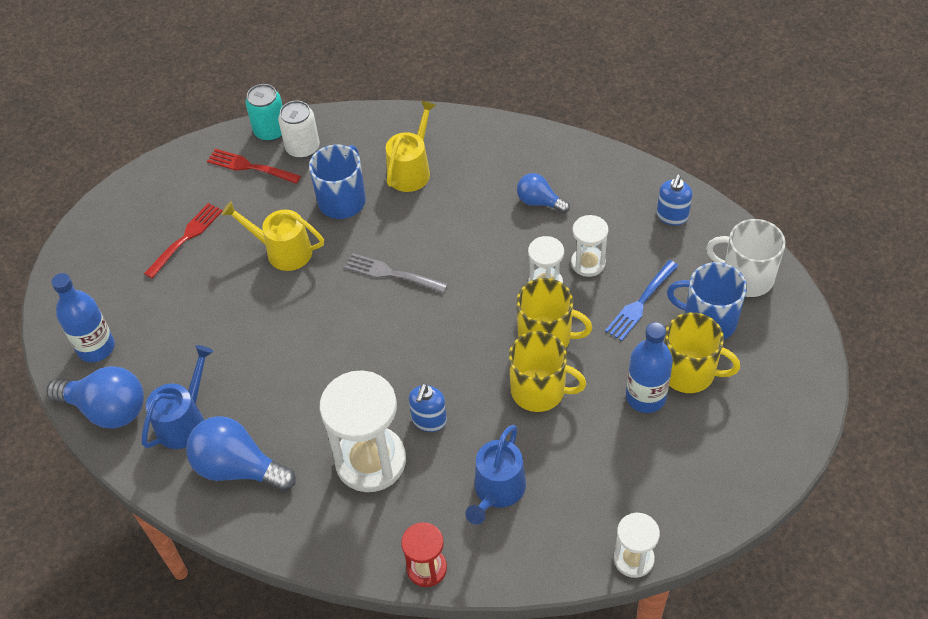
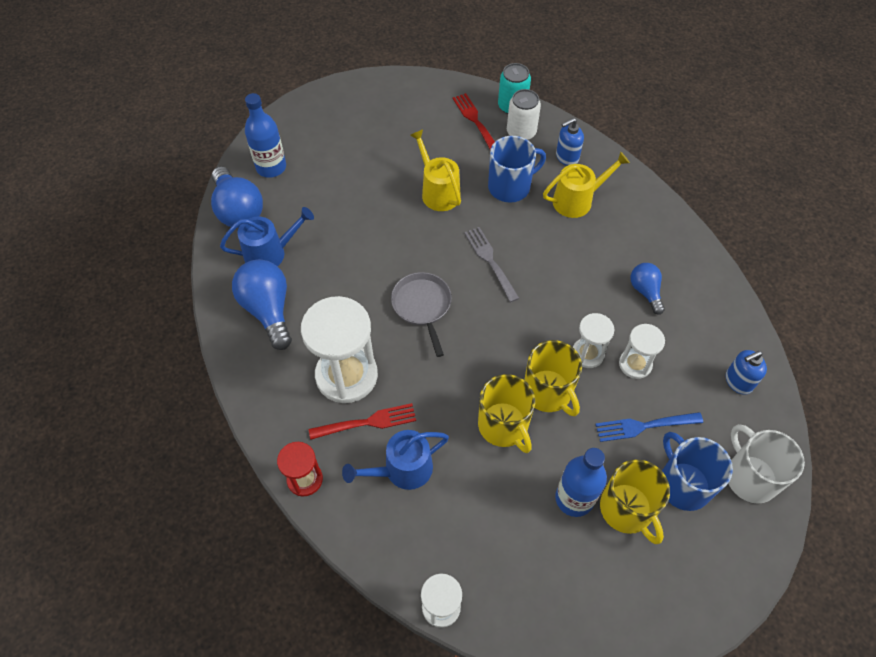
camera: 40 degrees right, 5 degrees up
(185, 238) = (389, 138): red fork -> red fork (366, 423)
(374, 354) = (422, 306): none -> grey pan
(429, 420) = (410, 381): blue soap dispenser -> blue soap dispenser (567, 157)

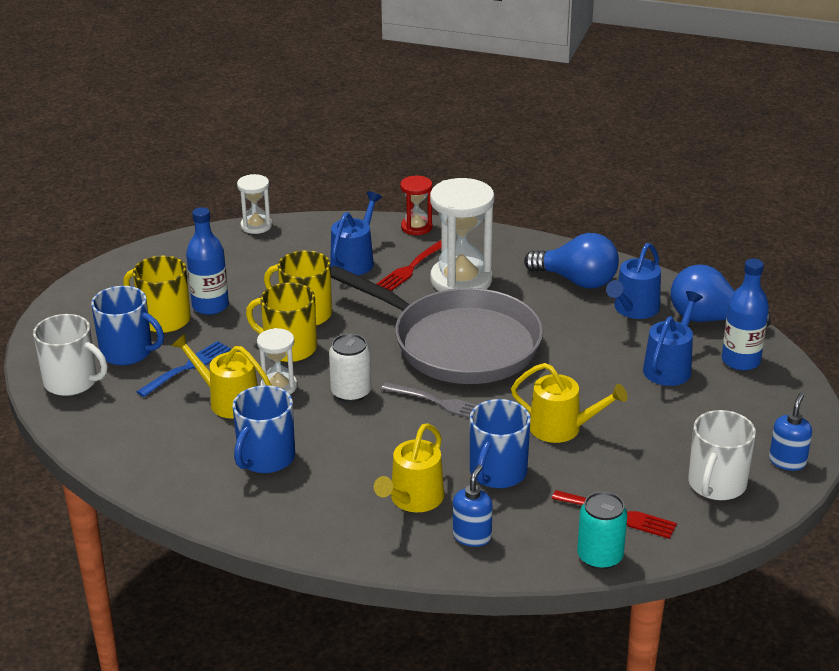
camera: 140 degrees right, 25 degrees down
(317, 191) = (669, 367): none -> blue watering can
(402, 105) = (716, 484): none -> white mug
(422, 306) = (458, 344): grey pan -> grey pan, size x2.18
(521, 132) = (553, 533): white can -> white can (351, 392)
(635, 364) = (229, 401): white hourglass -> yellow watering can
(645, 291) = (265, 458): blue light bulb -> blue mug
(738, 381) = (121, 436): blue soap dispenser -> blue soap dispenser (787, 461)

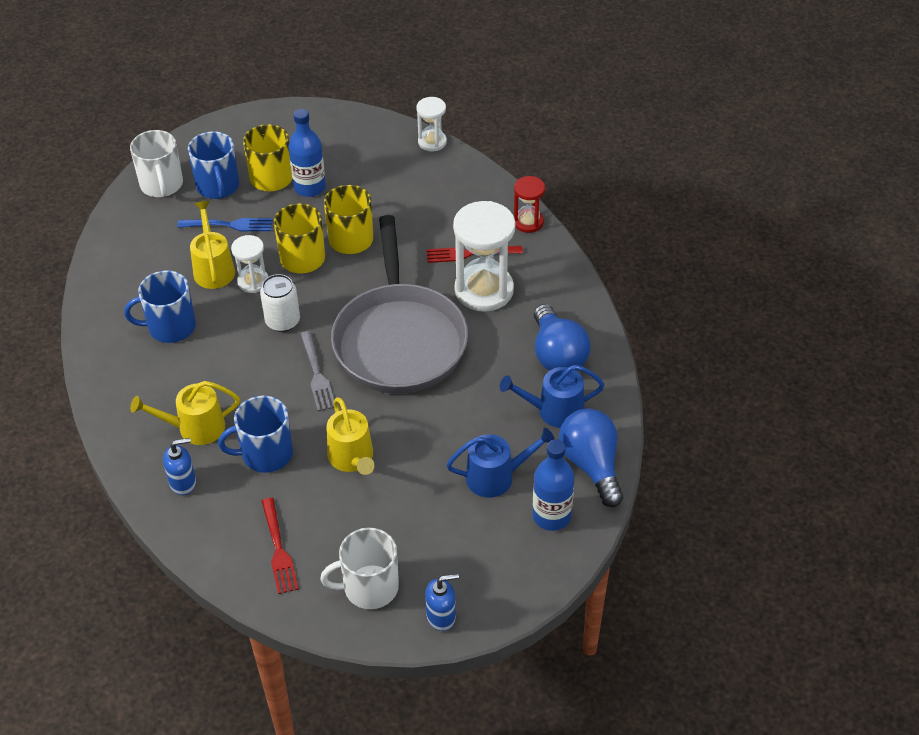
camera: 50 degrees right, 15 degrees up
(354, 261) = (445, 219): blue watering can -> none
(600, 556) = (222, 565): turquoise can -> none

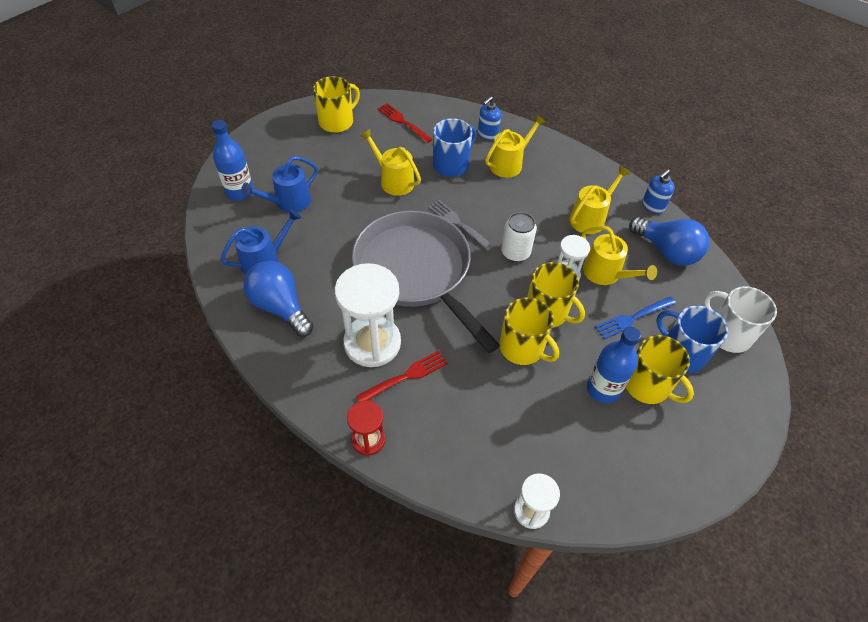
camera: 150 degrees right, 5 degrees up
(170, 327) = (590, 218): blue mug -> yellow watering can
(369, 587) = (337, 122): white mug -> yellow mug
(441, 616) = (286, 122): blue soap dispenser -> blue soap dispenser (653, 206)
(591, 465) = (222, 232): blue light bulb -> blue light bulb (667, 251)

